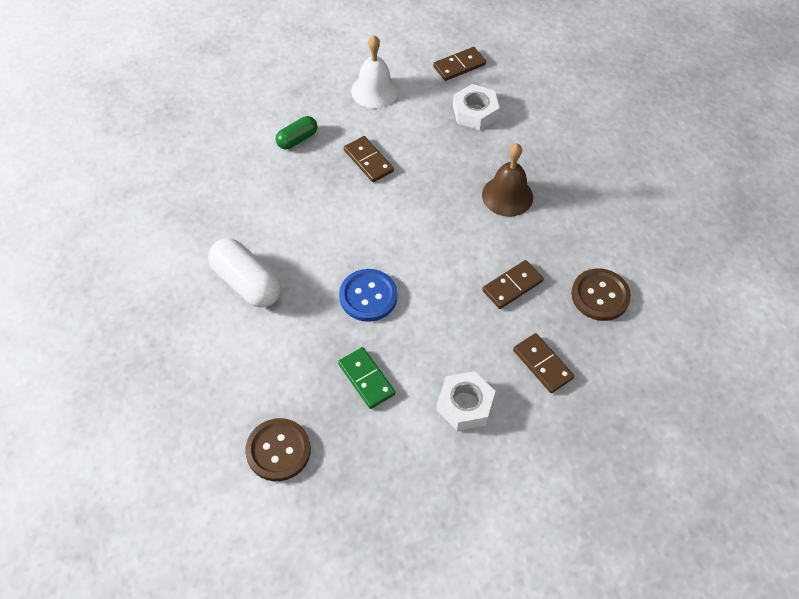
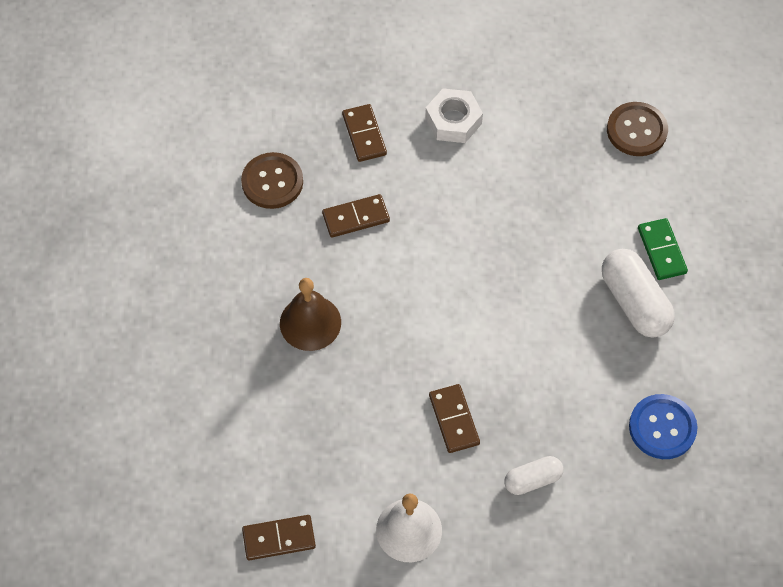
camera: 160 degrees left, 5 degrees up
(297, 139) = (532, 480): green capsule -> white capsule
(366, 379) = (537, 169): green domino -> green domino (661, 251)
(368, 296) = (509, 250): blue button -> blue button (662, 427)
(475, 112) = (293, 453): white nut -> none

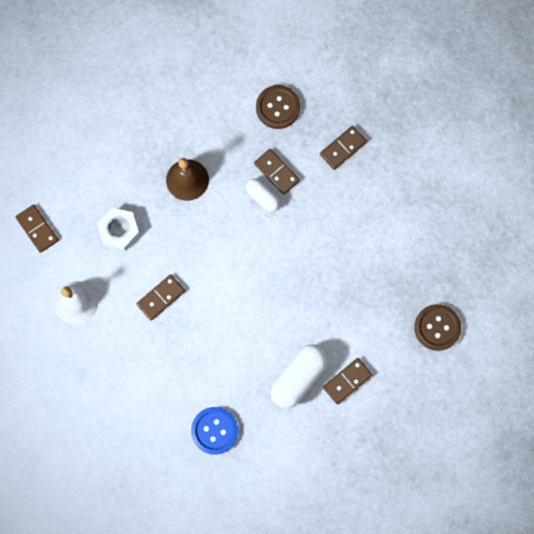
camera: 65 degrees right, 15 degrees up
(453, 121) = (383, 201): white nut -> white nut (119, 231)
(532, 480) = (142, 363): white capsule -> white capsule (262, 197)
(661, 251) = (347, 381): green domino -> brown domino

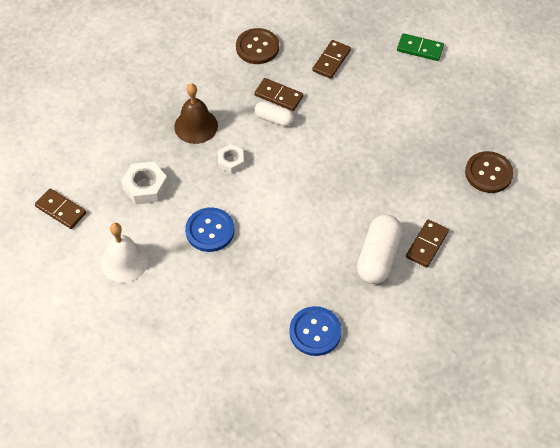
camera: 20 degrees left, 20 degrees down
(161, 297) = (210, 230): brown domino -> blue button
(205, 230) = (231, 161): none -> white nut
(435, 163) = (420, 49): none -> green domino

